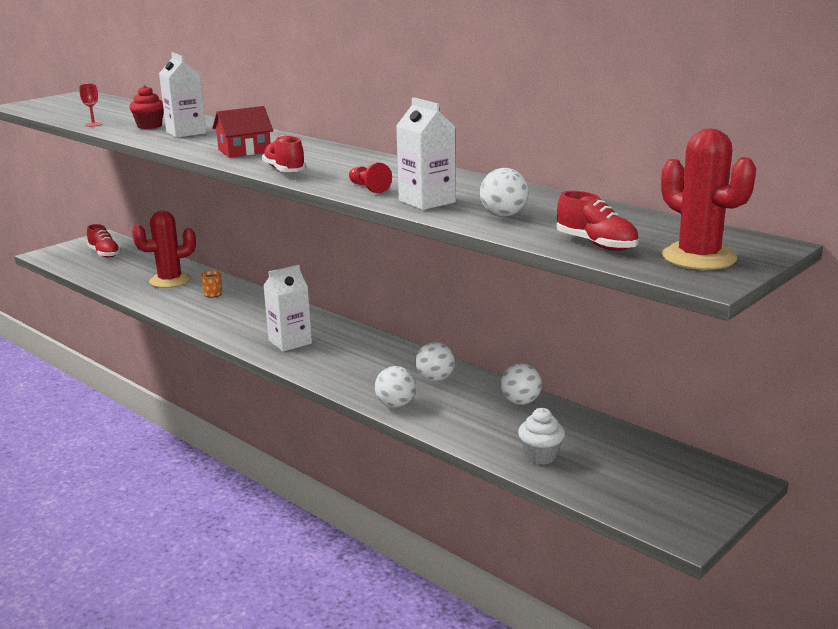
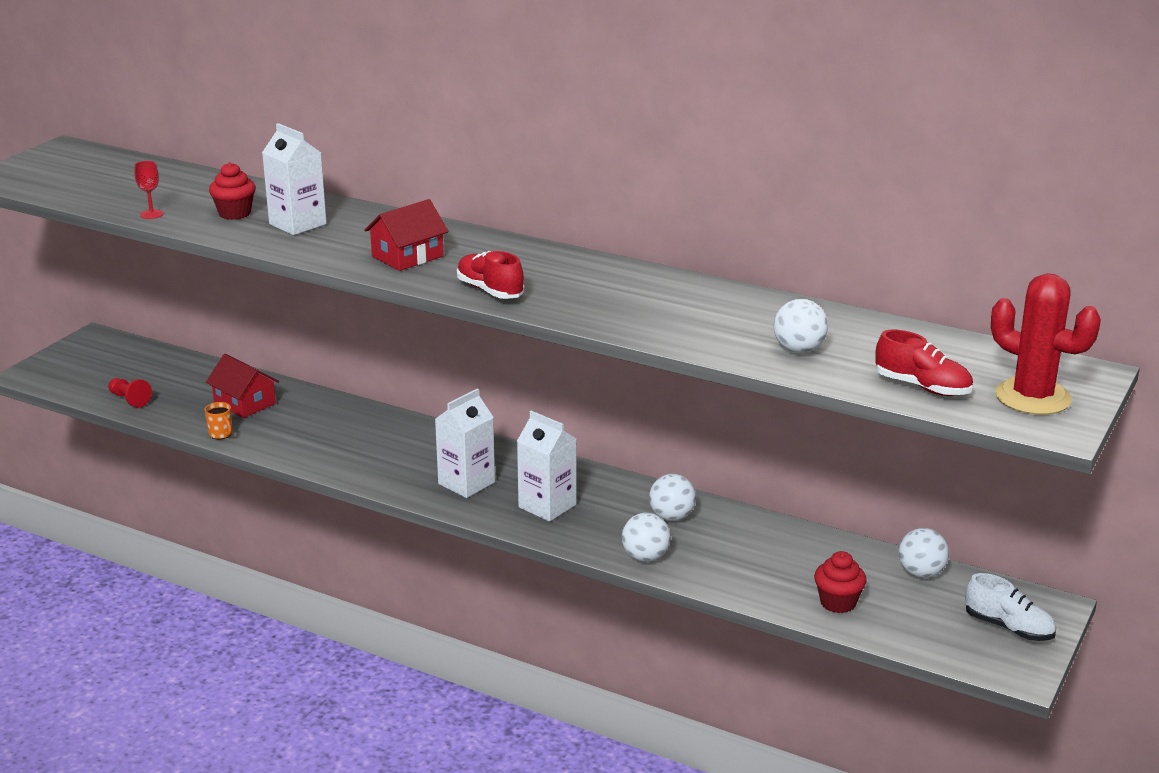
camera: 15 degrees left, 5 degrees up
(104, 254) = (118, 366): red shoe -> none
(170, 280) = (245, 403): red cactus -> red house
(213, 294) = (319, 420): orange mug -> orange mug (221, 434)
(368, 188) = (615, 315): red pawn -> red pawn (129, 399)
(427, 201) = (699, 333): white carton -> white carton (547, 506)
(520, 402) = (783, 536): white ball -> white ball (921, 573)
(540, 456) = (838, 603): white cupcake -> red cupcake
(690, 494) = (1008, 627): none -> white shoe

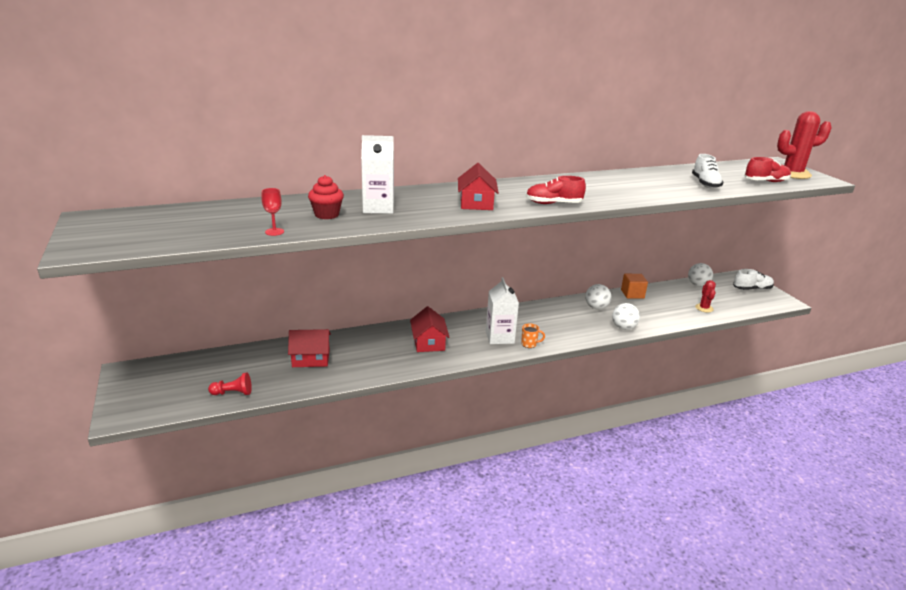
camera: 50 degrees left, 0 degrees up
(221, 434) = (333, 381): orange mug -> orange mug (529, 344)
(381, 447) = (429, 342): none -> red house
(547, 506) = (549, 328): white carton -> none
(772, 529) = (632, 294): none -> orange cube
(799, 350) = (705, 184): white ball -> white shoe
(838, 603) = (704, 308): red cupcake -> red cactus

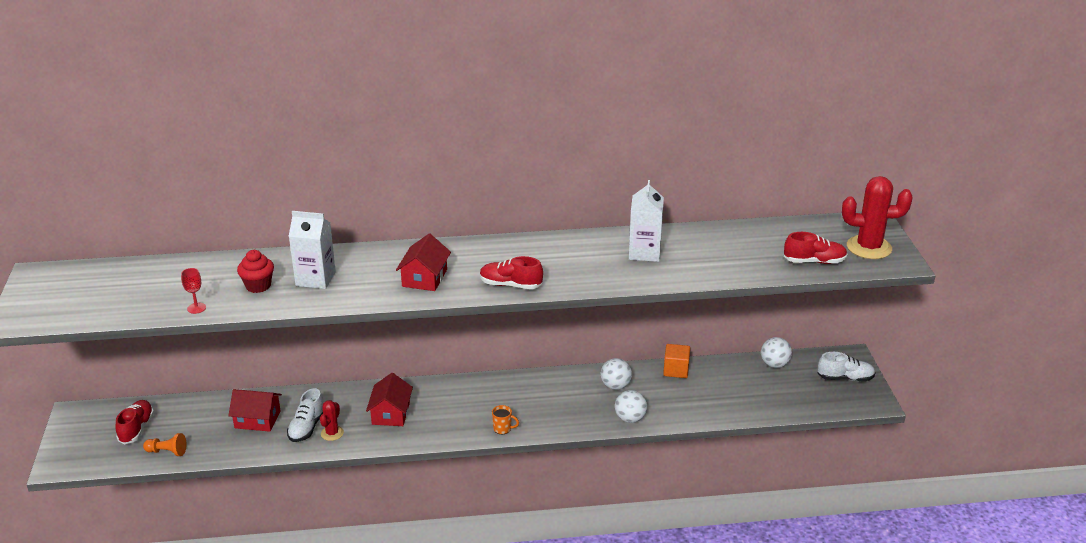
camera: 15 degrees right, 5 degrees up
(194, 377) = (136, 429): none -> red shoe
(233, 393) = (167, 452): red pawn -> orange pawn
(499, 337) = (474, 415): white carton -> white carton (644, 252)
(704, 308) = (755, 401): red cactus -> red cactus (332, 433)
(705, 184) = (728, 261): white shoe -> white shoe (307, 427)

